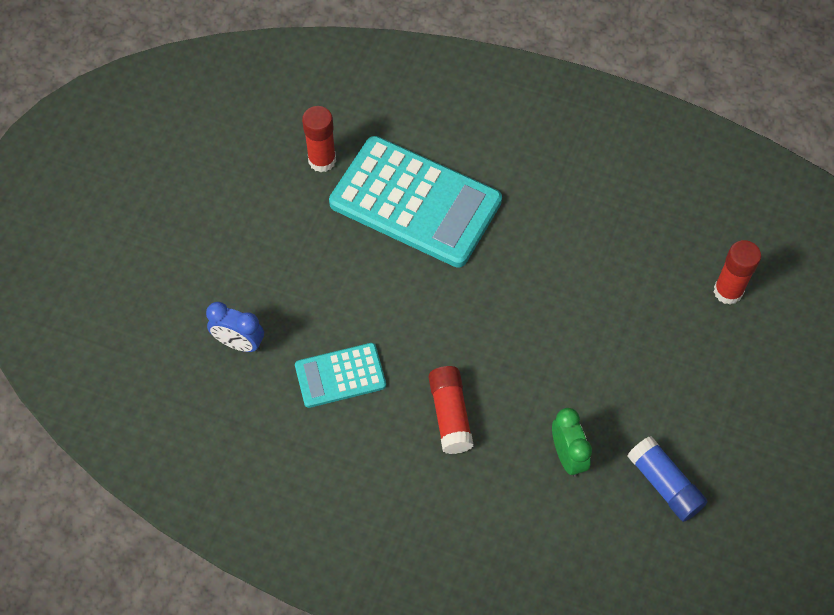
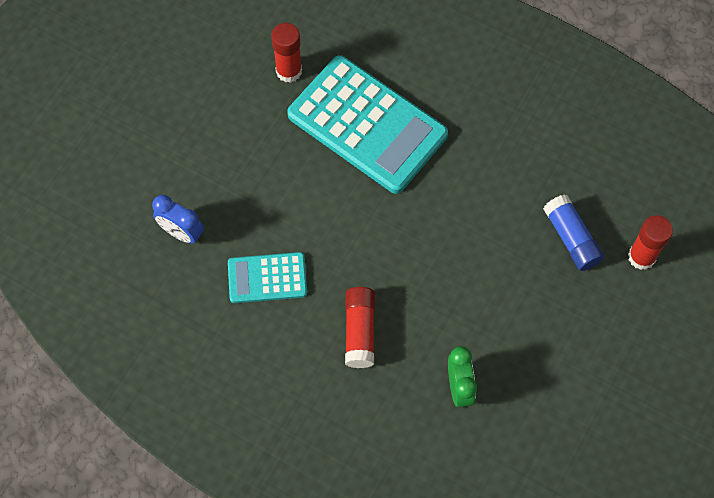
camera: 10 degrees right, 5 degrees up
(664, 484) = (542, 429): blue glue stick -> blue glue stick (571, 238)

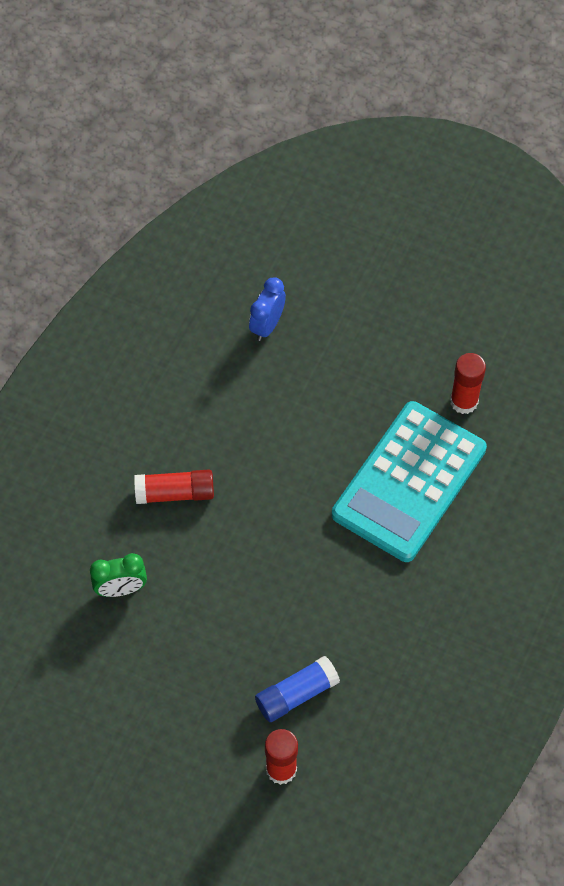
camera: 85 degrees right, 5 degrees down
(267, 278) = (225, 405): turquoise calculator -> none

